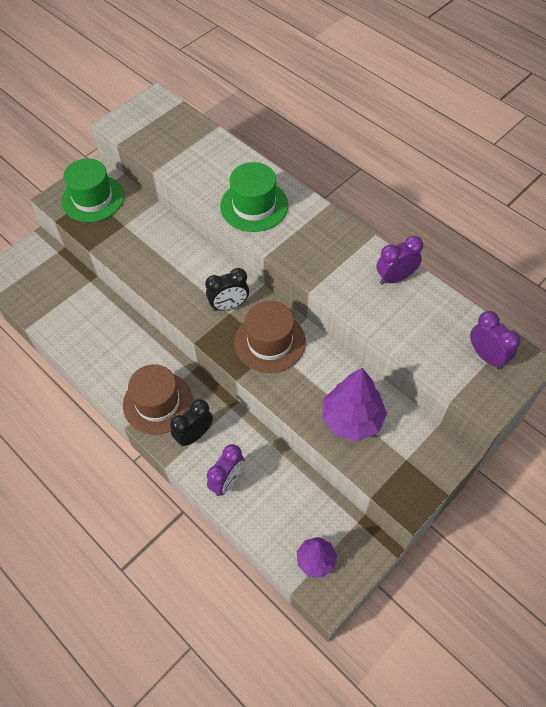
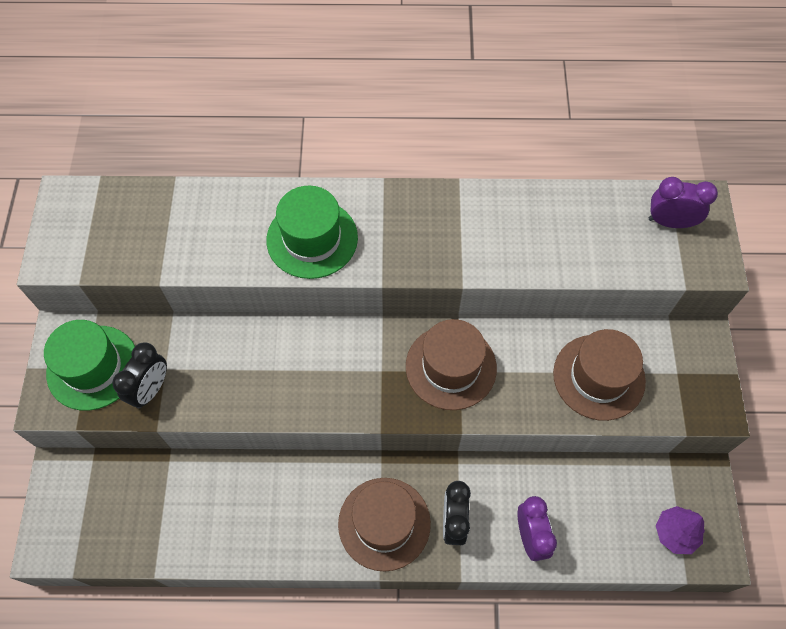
camera: 45 degrees left, 5 degrees up
(229, 305) = (373, 364): black clock -> black clock (151, 389)
(352, 419) = (599, 377): purple tree -> brown hat
(395, 278) = (522, 208): purple clock -> none

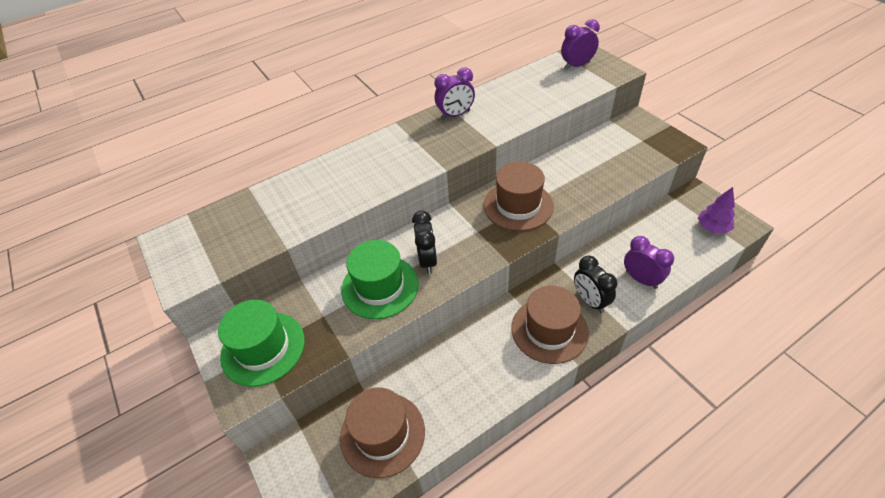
camera: 30 degrees left, 15 degrees down
(151, 389) = (322, 334): black clock -> black clock (427, 260)
(312, 239) = (377, 170): green hat -> green hat (380, 286)
(456, 210) = (455, 115): none -> purple clock
(599, 377) = (605, 164): brown hat -> brown hat (382, 434)

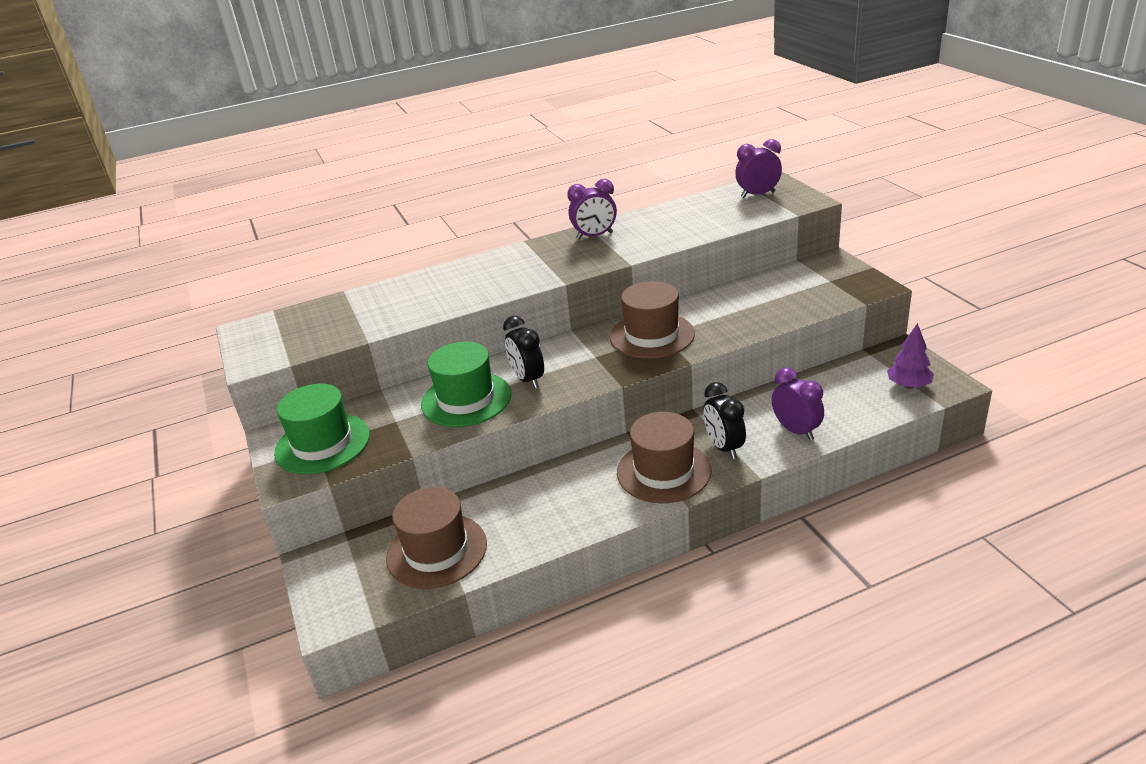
camera: 10 degrees right, 15 degrees down
(427, 260) = (528, 380): black clock -> black clock turned 150 degrees clockwise

